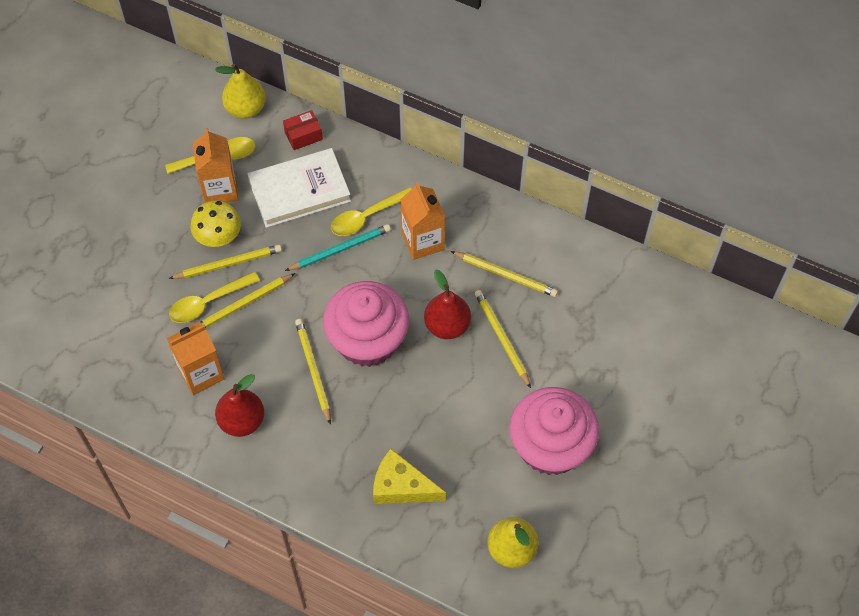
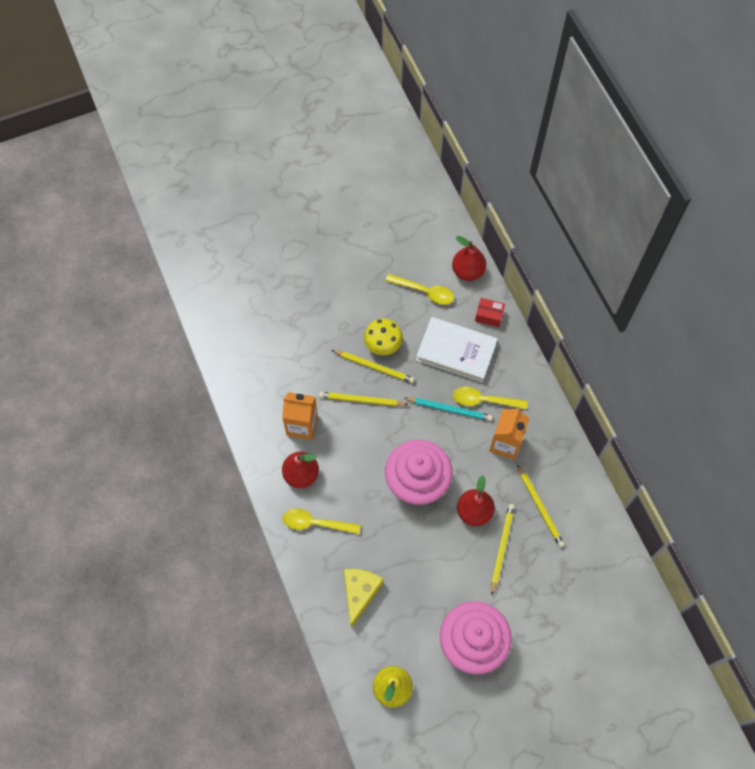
camera: 40 degrees right, 5 degrees up
(208, 302) = (342, 383): yellow spoon -> yellow spoon (316, 523)
(220, 189) = (408, 314): orange carton -> none
(246, 108) = (468, 271): yellow pear -> red pear
(313, 370) = (368, 475): yellow pencil -> none
(401, 486) = (359, 593): yellow cheese -> yellow cheese turned 45 degrees clockwise

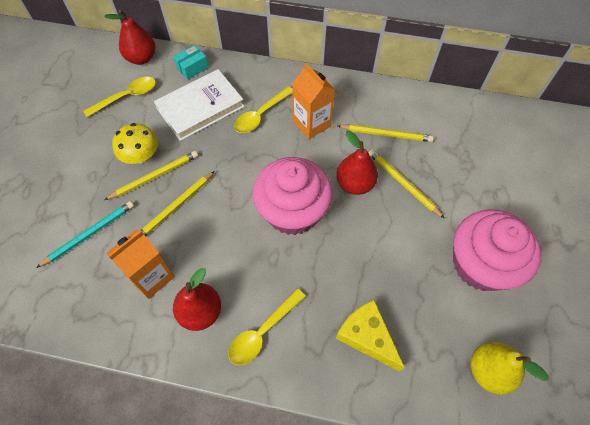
camera: 55 degrees left, 5 degrees down
(450, 409) = (247, 144): turquoise pencil -> turquoise pencil (89, 234)
(489, 316) = (192, 68): red box -> turquoise box

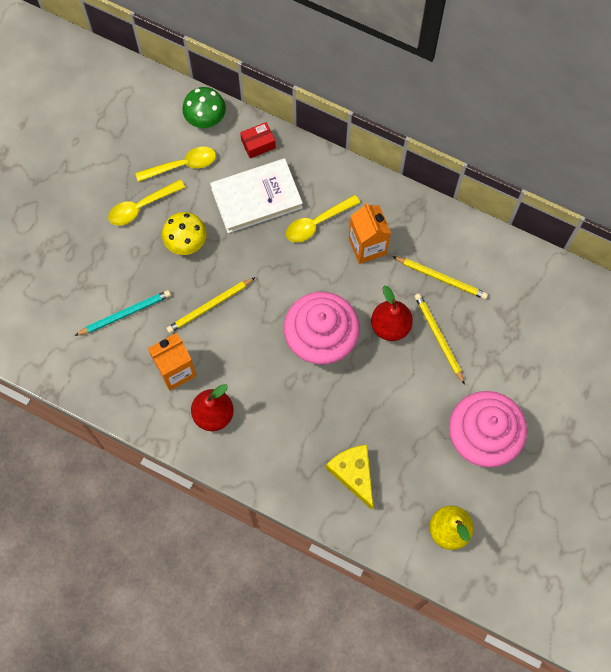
camera: 15 degrees right, 10 degrees up
(141, 58) = (205, 117): red pear -> green mushroom
(155, 176) = (195, 267): yellow pencil -> none
(192, 68) = (258, 144): turquoise box -> red box
(263, 332) = (264, 446): yellow spoon -> yellow spoon (141, 206)

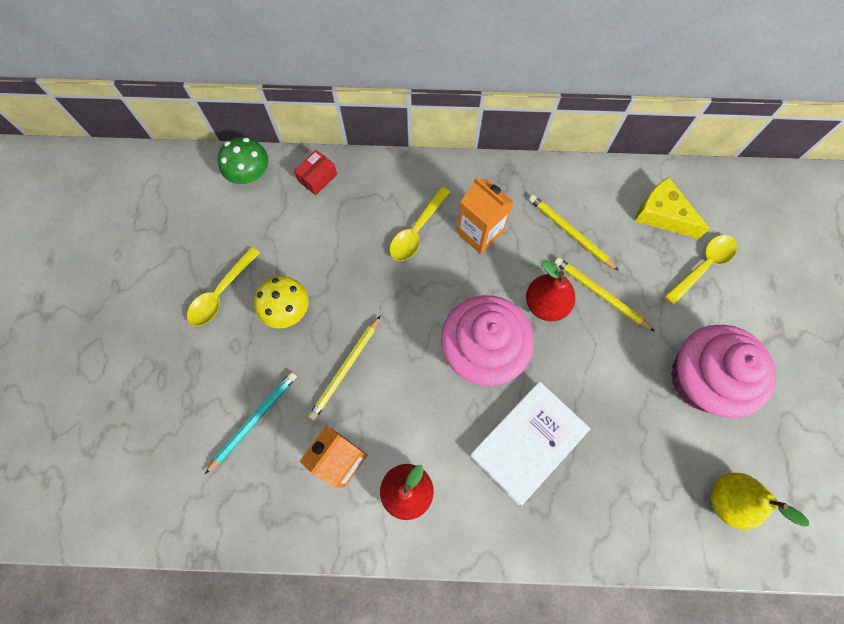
camera: 25 degrees left, 0 degrees up
(182, 165) = (246, 231): yellow spoon -> yellow spoon (703, 266)
(256, 198) = (341, 232): white book -> white book (527, 442)
(353, 474) = (594, 486): yellow cheese -> yellow cheese (662, 215)
(441, 278) = (570, 232): yellow pencil -> yellow pencil turned 135 degrees counterclockwise

